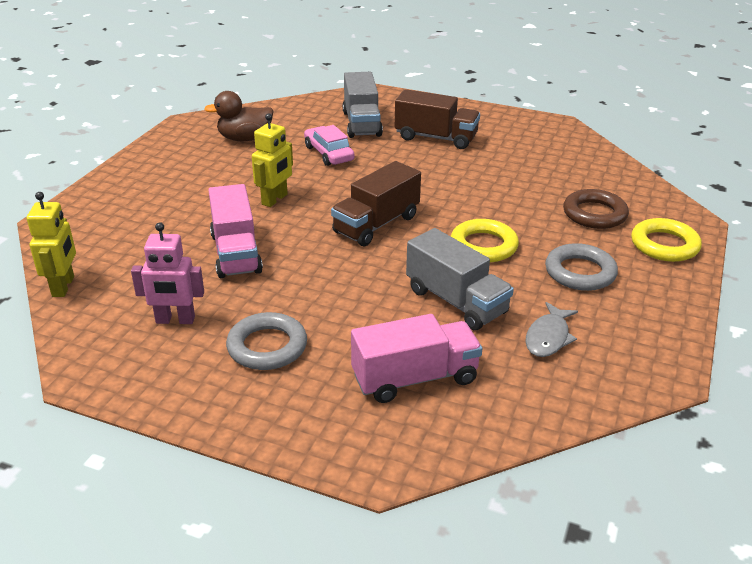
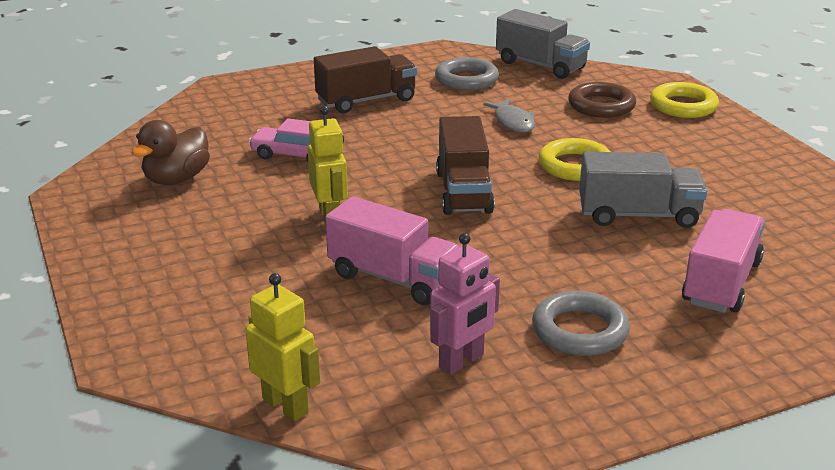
camera: 45 degrees left, 5 degrees down
(362, 123) = (271, 116): grey truck -> grey truck (540, 65)
(548, 337) = (739, 204): grey fish -> grey fish (513, 122)
(580, 272) = (672, 151): grey ring -> grey ring (466, 79)

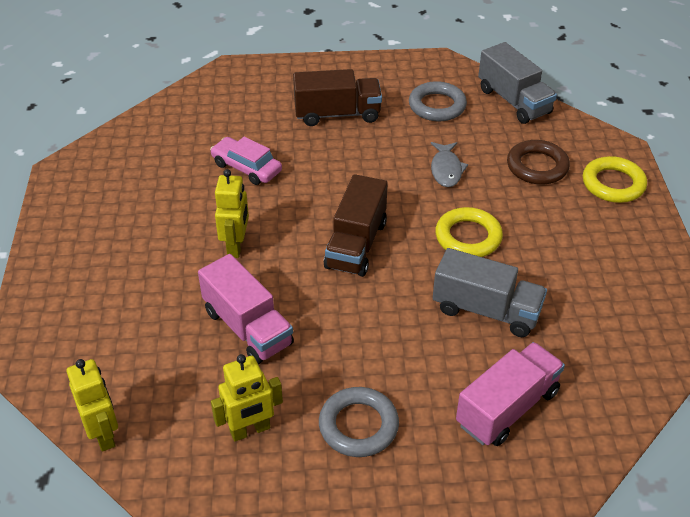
camera: 20 degrees right, 15 degrees up
(176, 179) = (143, 174): brown duck -> none
(461, 361) = (250, 430): pink robot -> yellow robot

